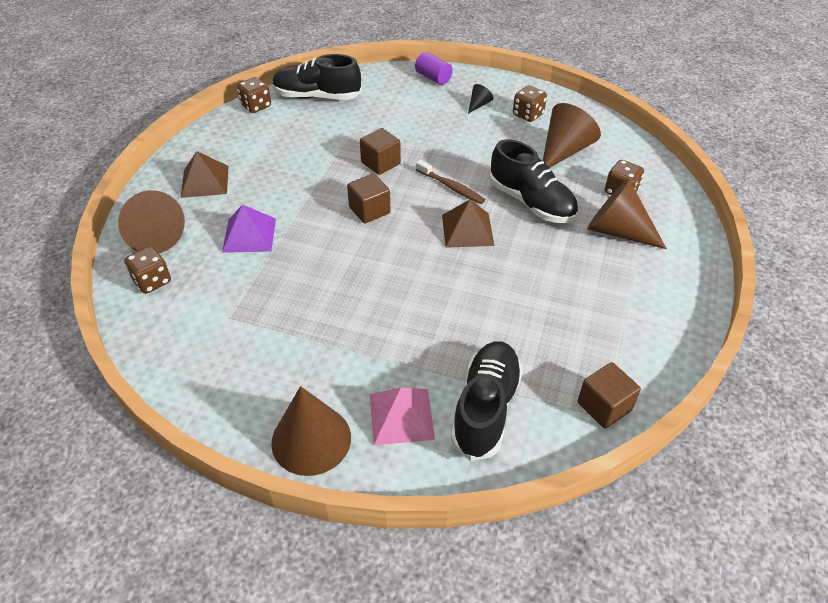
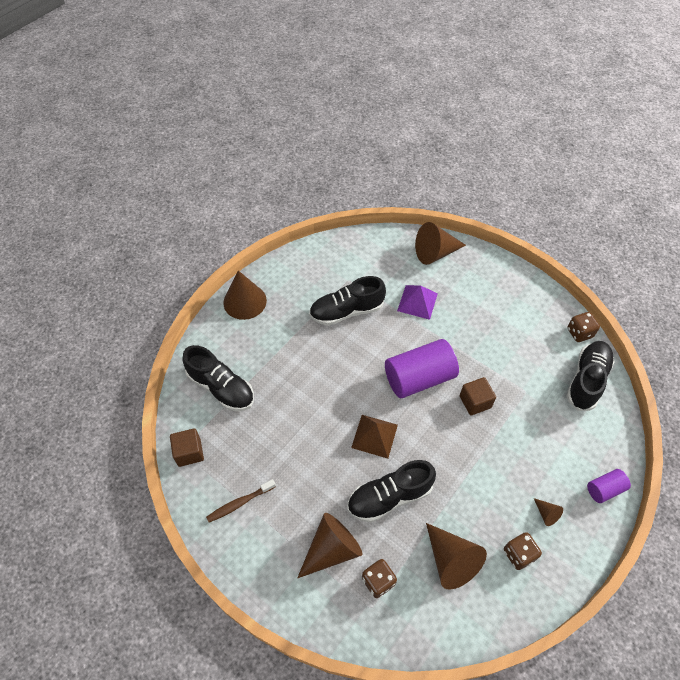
camera: 110 degrees right, 10 degrees up
(152, 281) = (392, 249): brown dice -> none
(205, 181) = (484, 286): brown pyramid -> none
(289, 302) = (347, 311): none -> black shoe
(369, 210) = (419, 378): brown cube -> purple cylinder
(401, 416) = (238, 345): pink pyramid -> none
(451, 187) = (428, 443): brown toothbrush -> brown toothbrush (239, 503)
(478, 105) = (546, 514): black cone -> brown cone

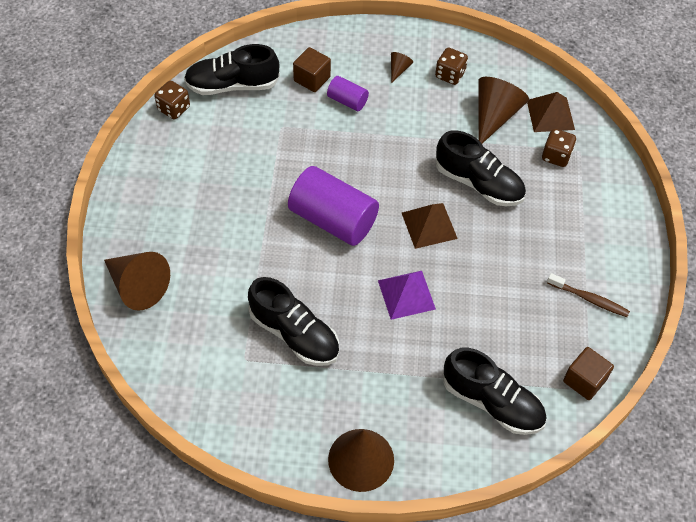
camera: 125 degrees left, 0 degrees up
(221, 388) = (492, 402): black shoe -> black shoe turned 120 degrees clockwise
(332, 549) = (561, 202): brown cone -> none
(417, 302) = (230, 269): purple pyramid -> purple pyramid (406, 294)
(425, 613) = (550, 114): none -> brown pyramid
(475, 402) = (325, 161): brown cube -> brown cube (312, 79)
(604, 489) = (343, 40): purple cylinder -> purple cylinder (347, 101)

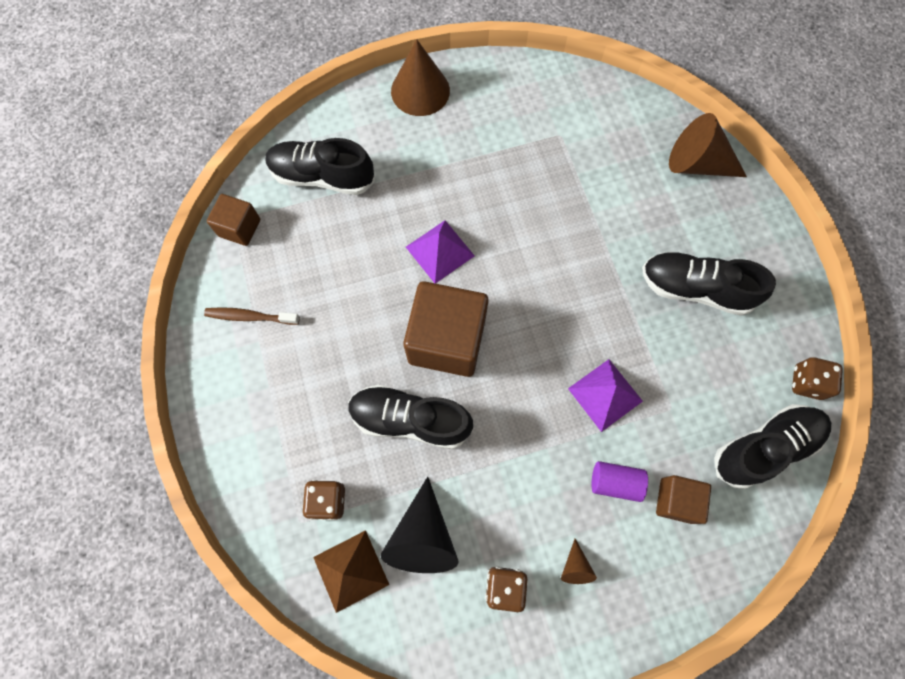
camera: 160 degrees right, 15 degrees up
(294, 334) = (528, 173): black shoe -> black shoe (695, 289)
(324, 150) = (605, 394): none -> purple pyramid
(333, 220) = (551, 307): purple cylinder -> none
(429, 225) = (447, 340): brown pyramid -> brown cube
(494, 116) = (422, 537): brown cone -> black cone

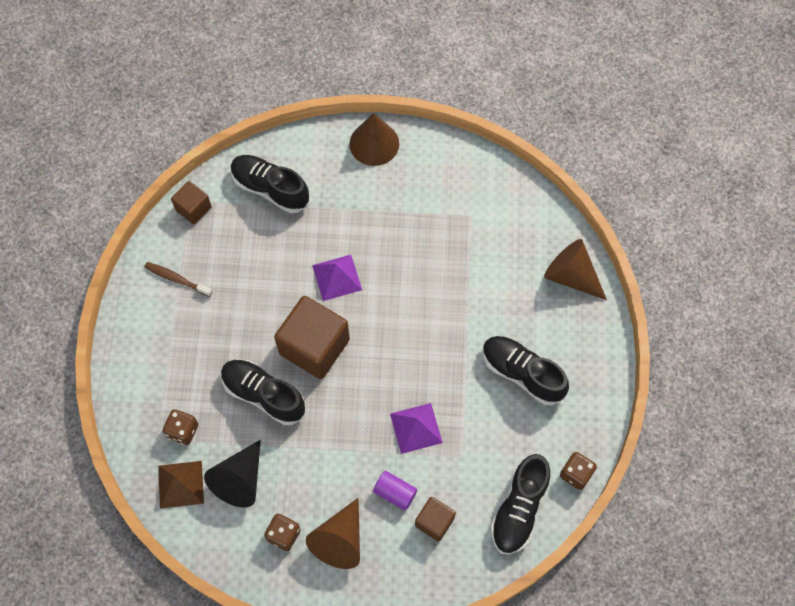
camera: 20 degrees right, 5 degrees down
(575, 567) = (340, 540): brown cone -> brown cone, size x2.17
(764, 447) = (519, 509): black shoe -> black shoe turned 120 degrees clockwise

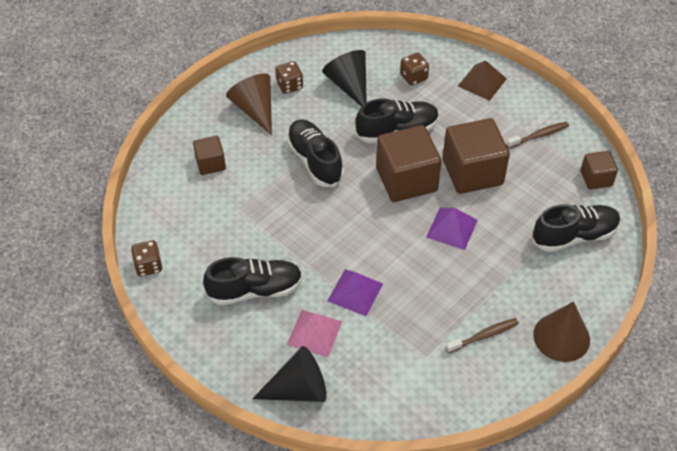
camera: 130 degrees right, 15 degrees down
(181, 484) = (377, 57): brown pyramid -> brown pyramid (482, 82)
(263, 302) = (472, 172): none -> brown cube
(395, 493) = (253, 156): purple cylinder -> none
(416, 428) = (284, 197): purple pyramid -> purple pyramid (355, 292)
(417, 191) = (484, 336): none -> brown toothbrush
(518, 301) = (314, 332): none -> pink pyramid
(519, 509) = (165, 215): black shoe -> black shoe (315, 161)
(571, 276) = (298, 389): brown cone -> black cone

